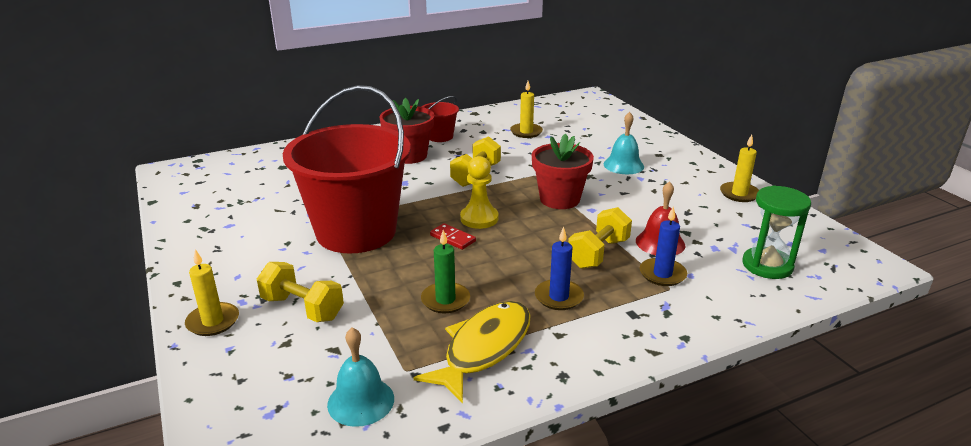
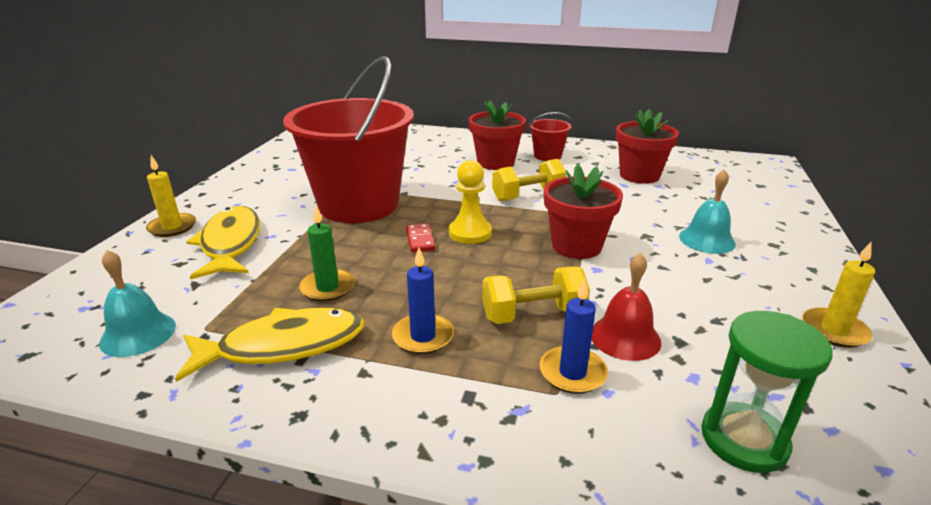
camera: 40 degrees right, 0 degrees up
(302, 308) = (231, 244): yellow dumbbell -> yellow fish
(526, 132) = (639, 175): yellow candle -> red flower pot

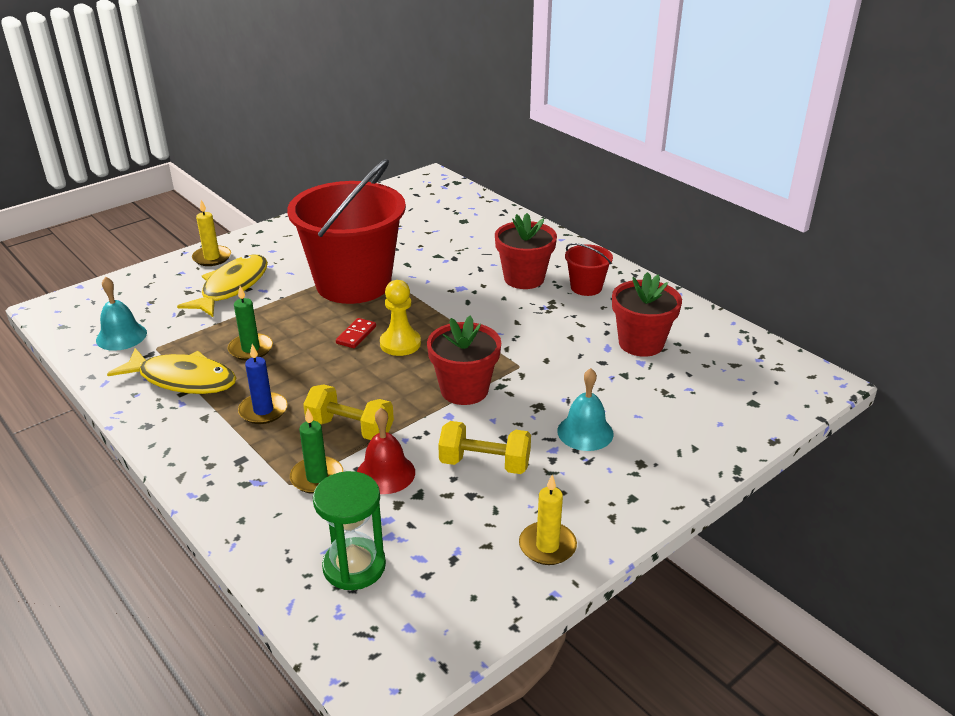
camera: 35 degrees right, 5 degrees up
(528, 196) = (498, 326): yellow dumbbell -> yellow dumbbell (484, 464)
(572, 373) = (317, 477): blue candle -> green candle

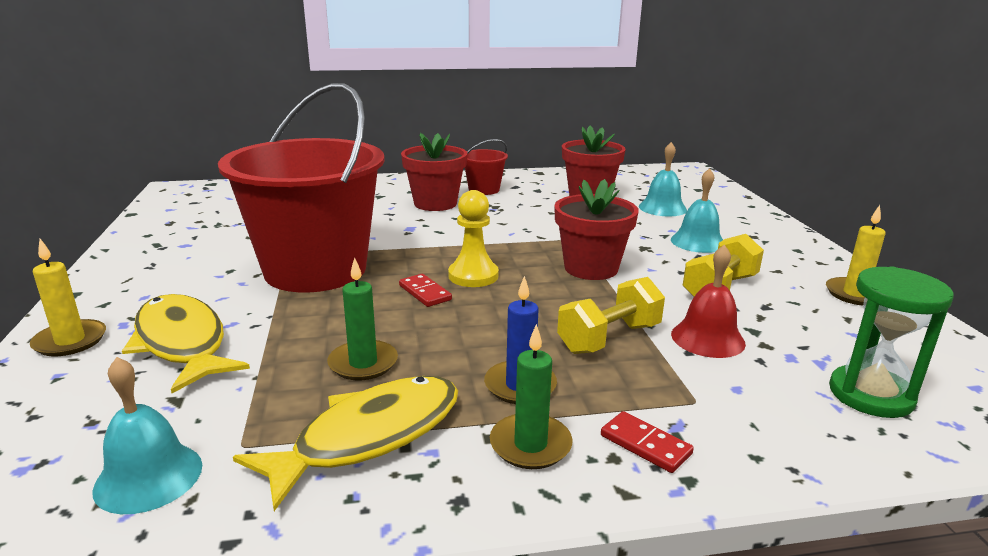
camera: 60 degrees left, 10 degrees down
(228, 473) = (645, 445): none -> red domino
(317, 477) = (692, 380): green candle -> green candle (530, 445)
(658, 392) = (662, 208): none -> turquoise bell

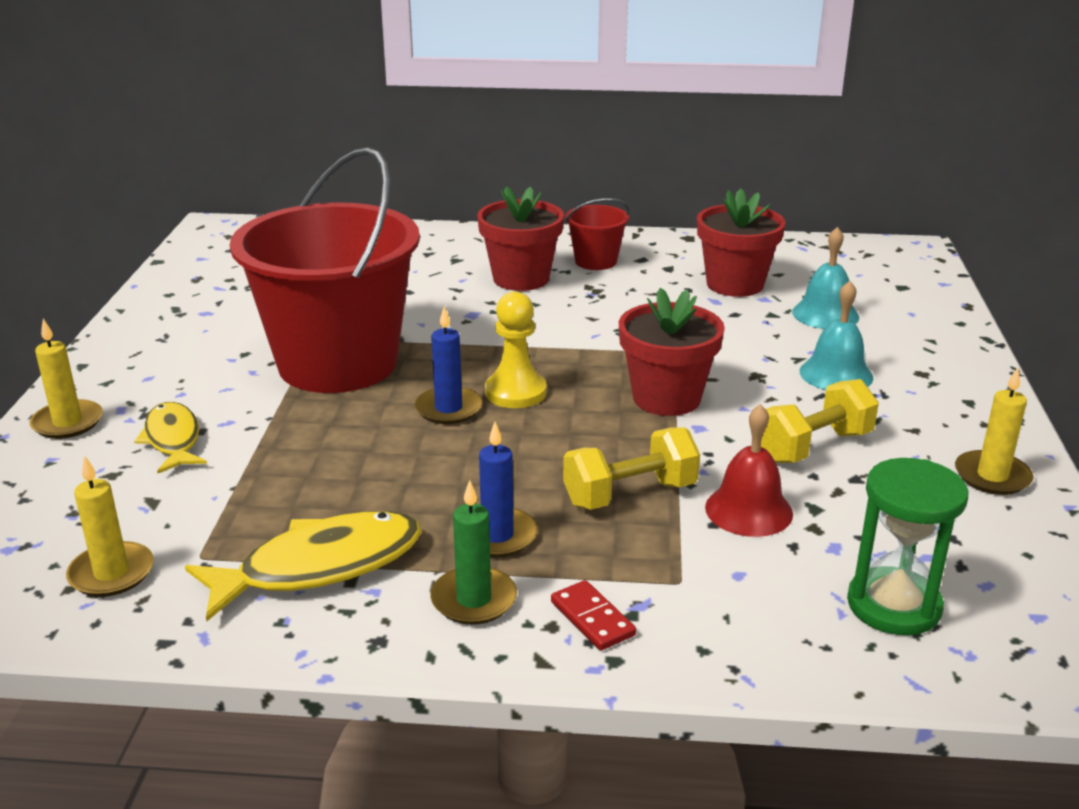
camera: 15 degrees right, 5 degrees up
(148, 477) = (111, 573): turquoise bell -> yellow candle
(182, 343) = (173, 439): yellow fish -> yellow fish, size x0.64
(363, 363) = (345, 487): green candle -> none
(425, 293) = (448, 409): red domino -> blue candle

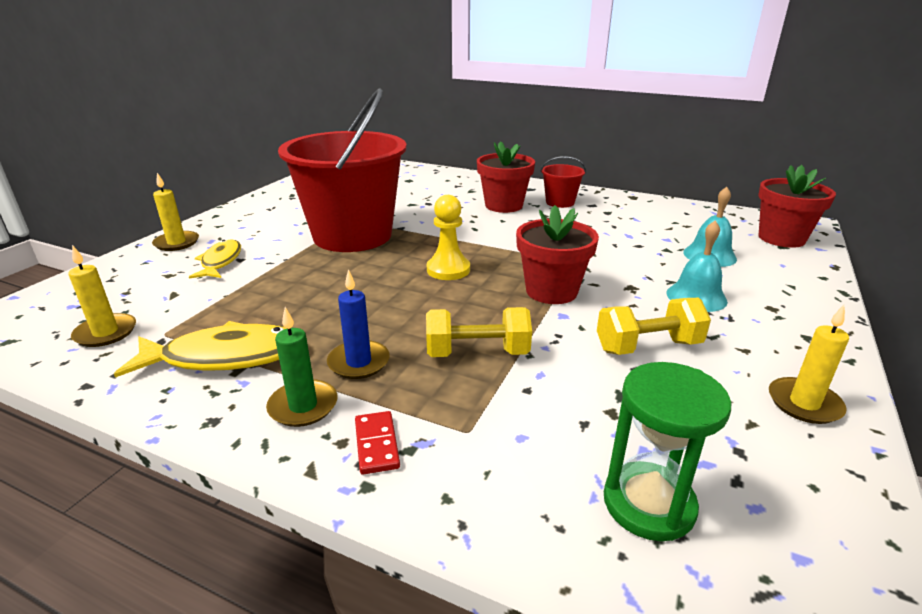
camera: 20 degrees right, 0 degrees up
(448, 409) = (396, 272): blue candle -> none
(735, 284) = (649, 227): red flower pot -> red flower pot (781, 238)
(748, 510) = (563, 385): red bell -> none

